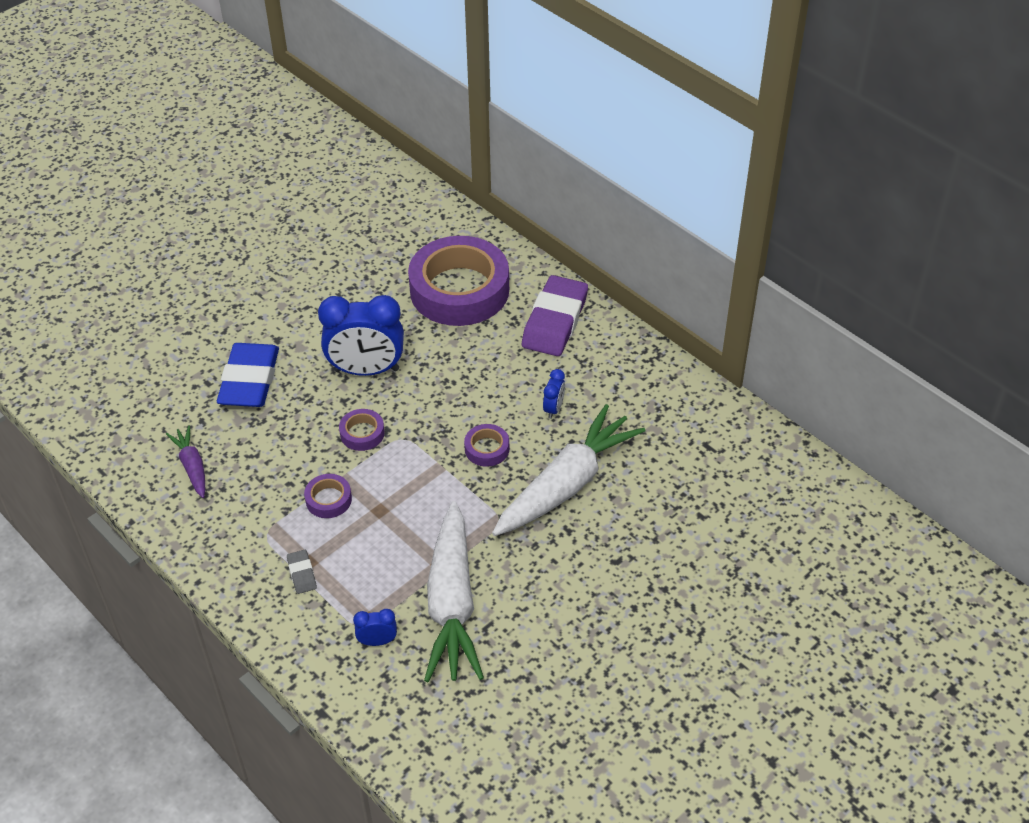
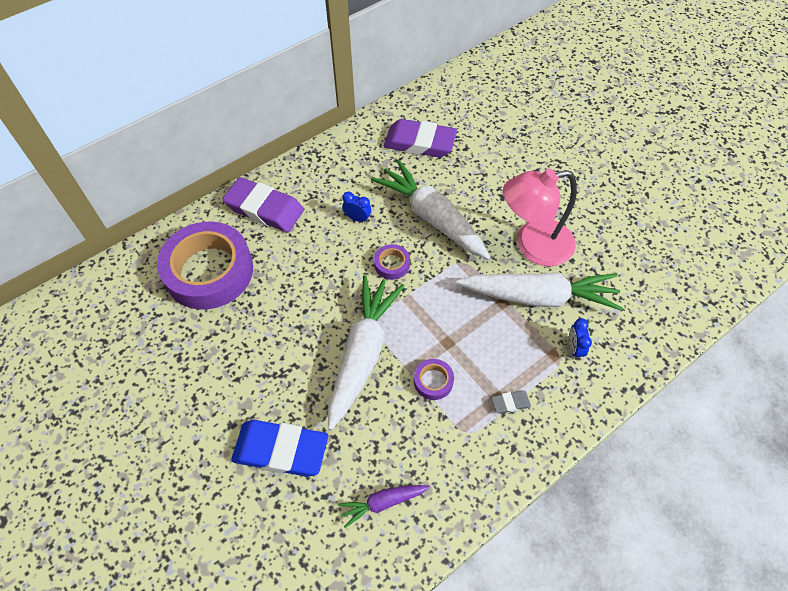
camera: 85 degrees left, 10 degrees up
(362, 433) = (363, 353): purple tape -> white carrot
(366, 370) = (289, 347): blue clock -> none
(535, 597) = (533, 245): none -> pink lamp
(699, 462) = (419, 143): none -> purple eraser

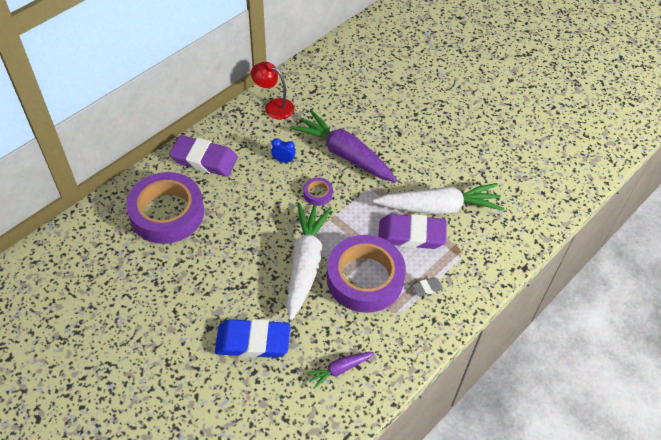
camera: 10 degrees left, 5 degrees down
(357, 151) = (274, 106): none -> red lamp
(419, 143) = (325, 95): purple eraser -> purple eraser (411, 235)
(431, 217) = (344, 154): white carrot -> purple carrot
(433, 381) = (365, 278): purple tape -> purple tape, size x2.44
(533, 245) = (429, 169): pink lamp -> none
(574, 348) = (471, 243): blue clock -> none

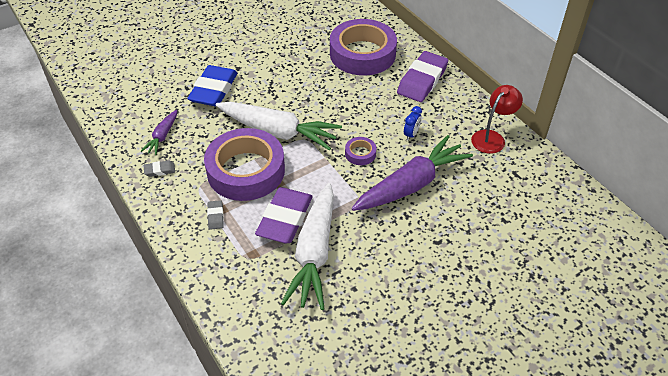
camera: 105 degrees right, 5 degrees down
(339, 370) = (162, 137): purple carrot -> purple carrot turned 150 degrees counterclockwise
(387, 355) = (160, 170): none -> grey eraser

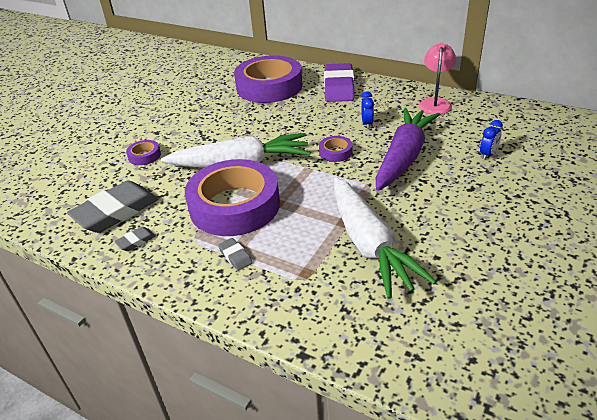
camera: 25 degrees left, 10 degrees down
(162, 137) = (116, 212): purple carrot -> grey eraser
(214, 90) = (144, 156): blue eraser -> purple tape
(285, 219) = (312, 228): purple eraser -> none
(484, 215) = (488, 155): none -> blue clock
(492, 137) = (435, 103): red lamp -> pink lamp

